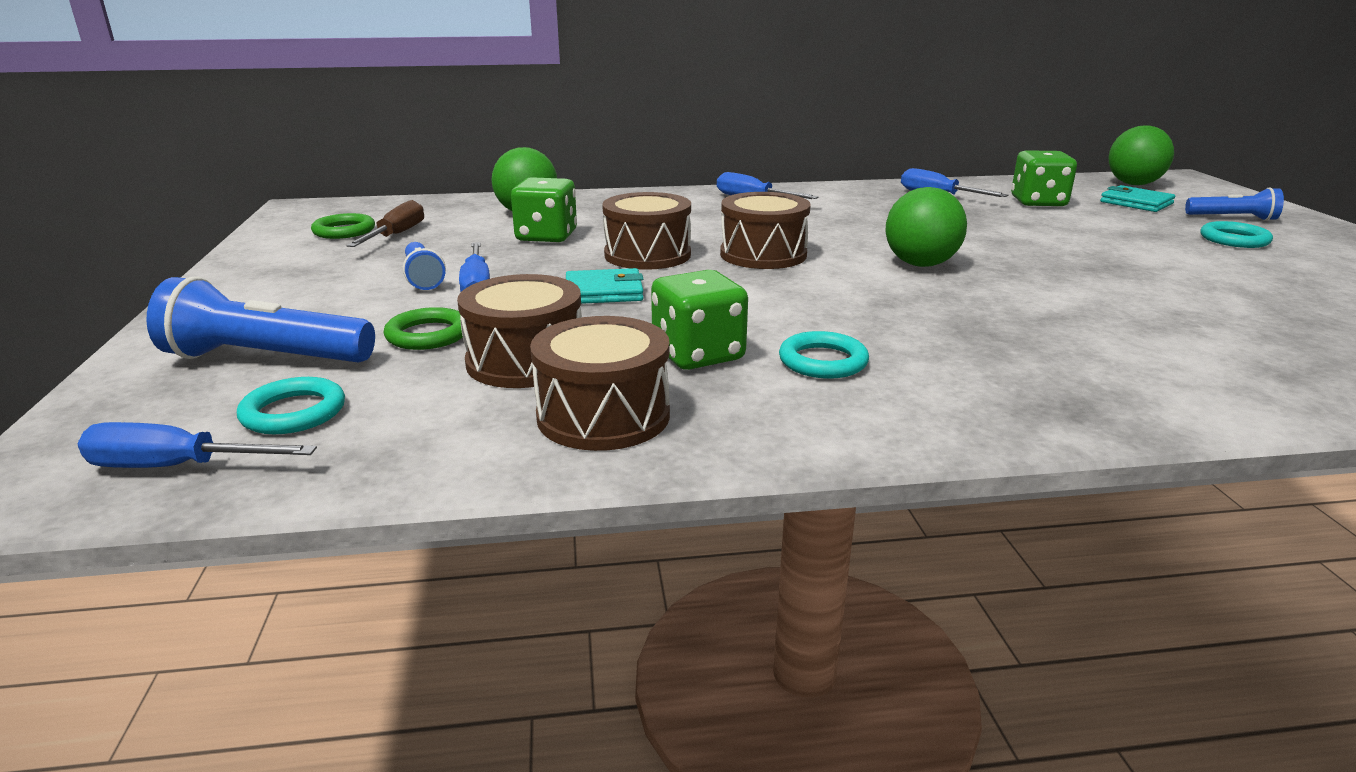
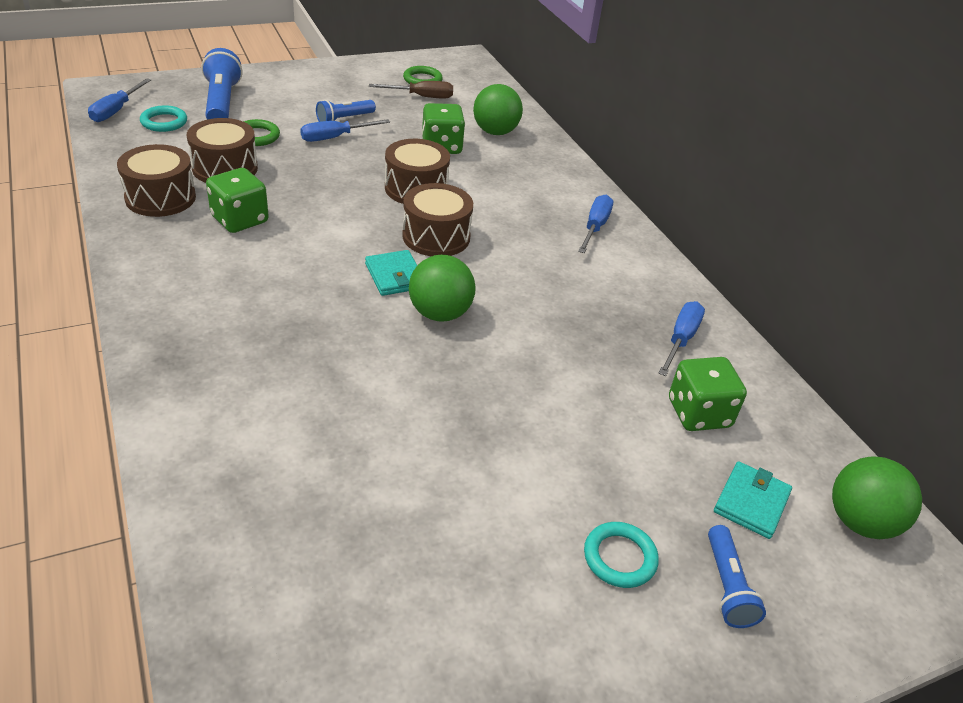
camera: 70 degrees right, 15 degrees up
(177, 467) = (116, 110): blue screwdriver -> blue screwdriver turned 150 degrees counterclockwise
(604, 292) = (336, 179): turquoise wallet -> turquoise wallet (395, 276)
(823, 361) = (234, 264): turquoise ring -> none

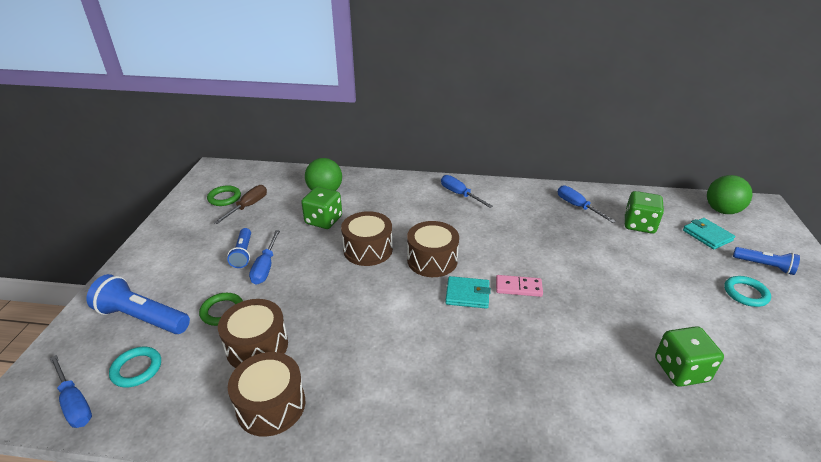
camera: 55 degrees left, 5 degrees down
(240, 220) = (344, 358): green dice -> green dice (681, 370)
(440, 313) = (518, 287): green ball -> pink domino

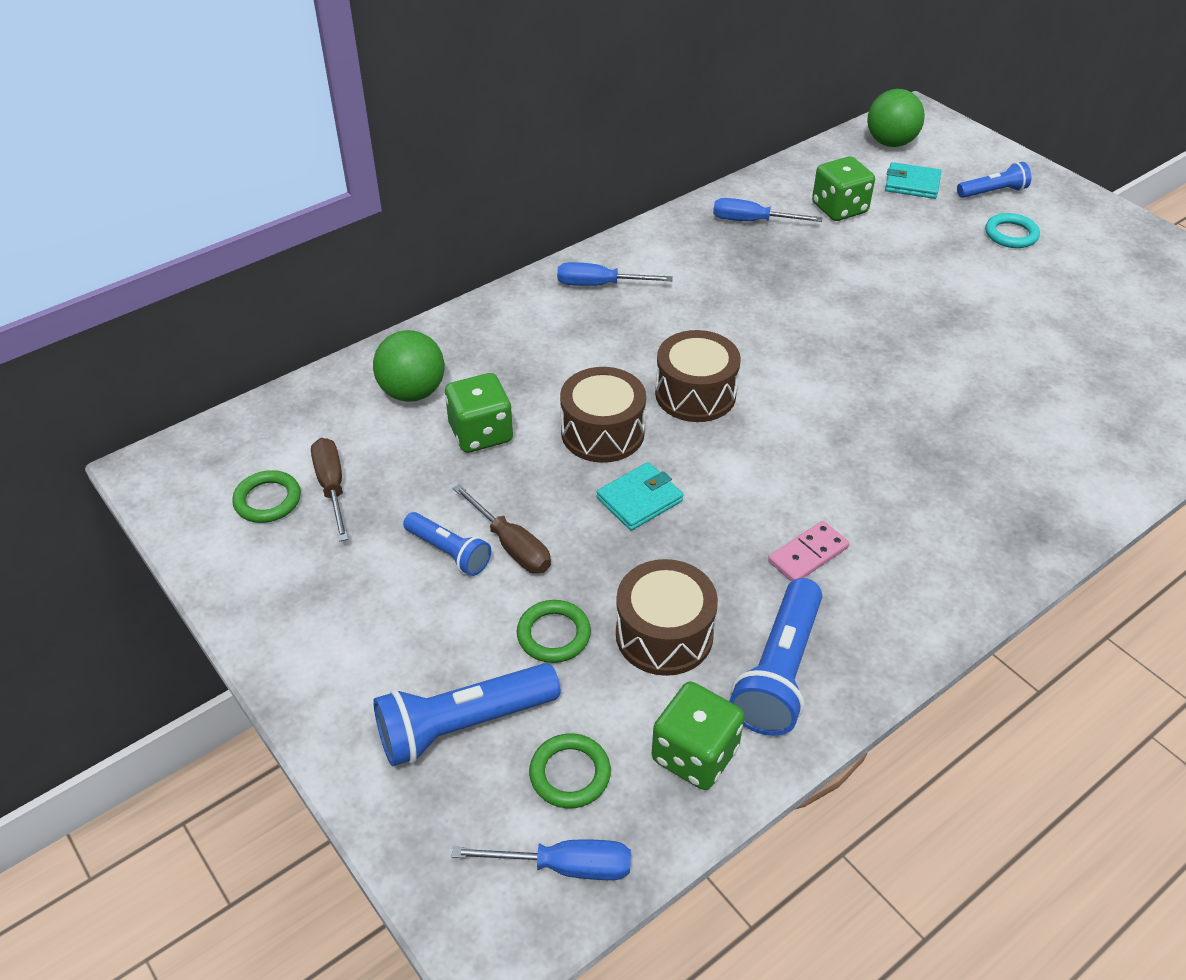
camera: 45 degrees left, 10 degrees up
(137, 369) = (570, 774): turquoise ring -> green ring
(265, 267) = (511, 545): blue screwdriver -> brown screwdriver
(271, 405) = (778, 672): brown drum -> blue flashlight
(467, 294) = (788, 408): turquoise wallet -> turquoise wallet (639, 499)
(518, 287) = (824, 364): pink domino -> pink domino (808, 554)
(681, 370) = (1049, 351): green dice -> green dice (695, 754)

